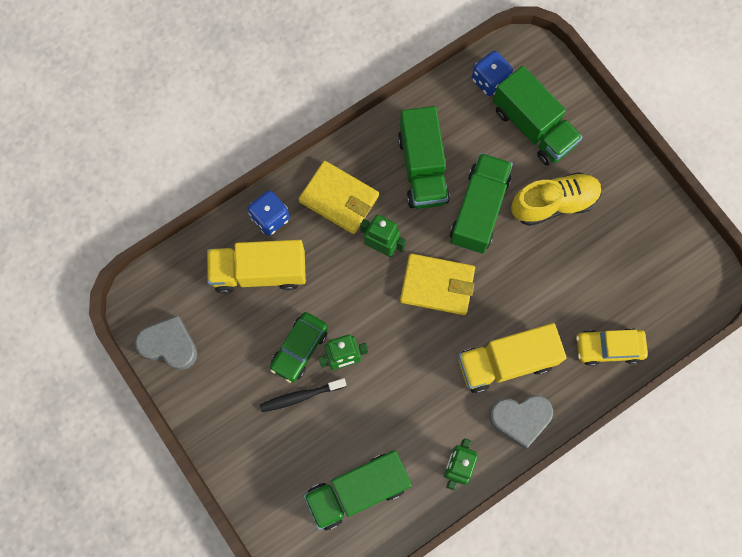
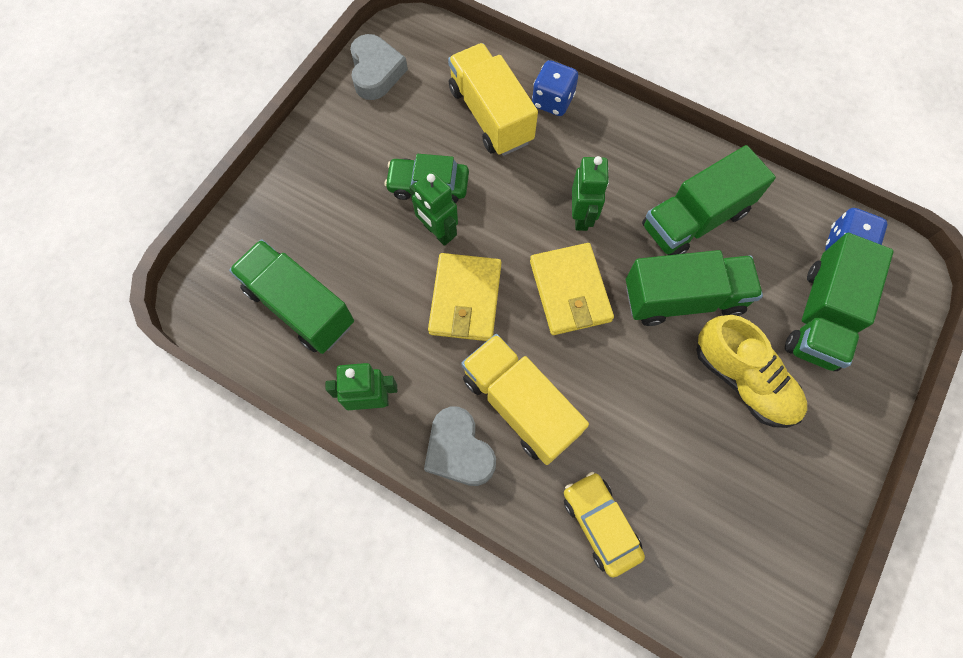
camera: 65 degrees right, 5 degrees down
(300, 396) = (378, 208): black toothbrush -> none
(339, 199) = (610, 153): yellow wallet -> yellow wallet (465, 299)

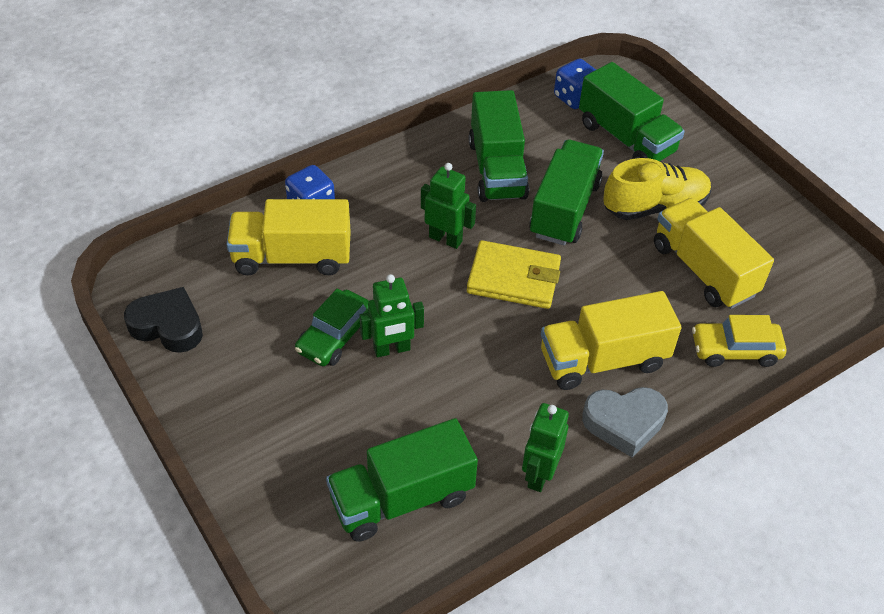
camera: 65 degrees left, 20 degrees down
(376, 72) = (168, 326): grey heart -> black heart
(465, 299) = (476, 357): yellow wallet -> none
(687, 458) = (703, 270): none -> yellow truck

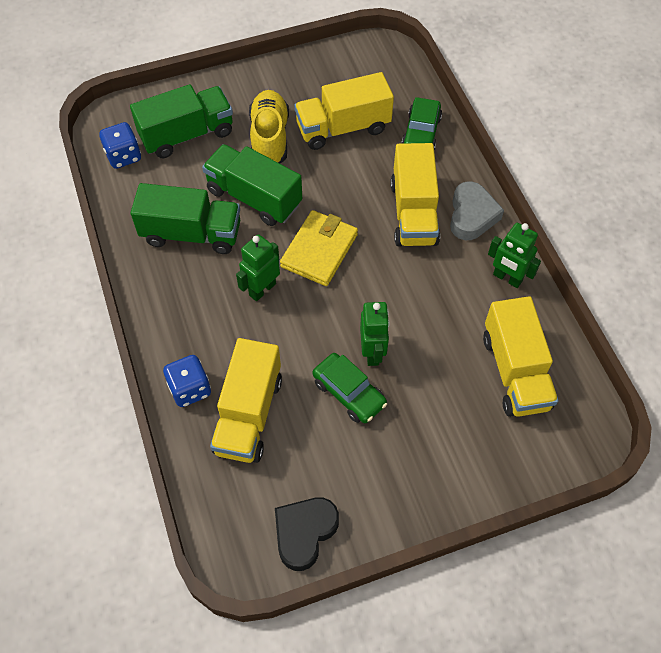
camera: 75 degrees left, 10 degrees up
(402, 498) = (515, 371): green truck -> yellow truck
(735, 350) = (421, 133): yellow car -> green car

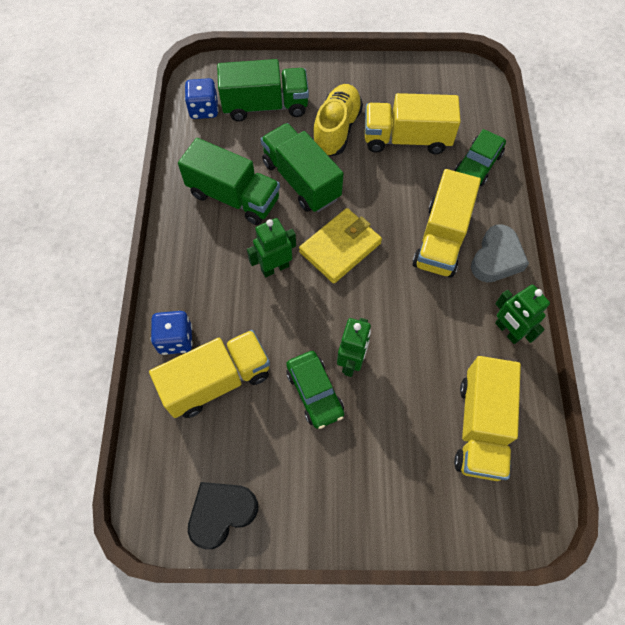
camera: 20 degrees right, 5 degrees up
(248, 414) = (217, 381): yellow truck -> yellow truck turned 150 degrees counterclockwise

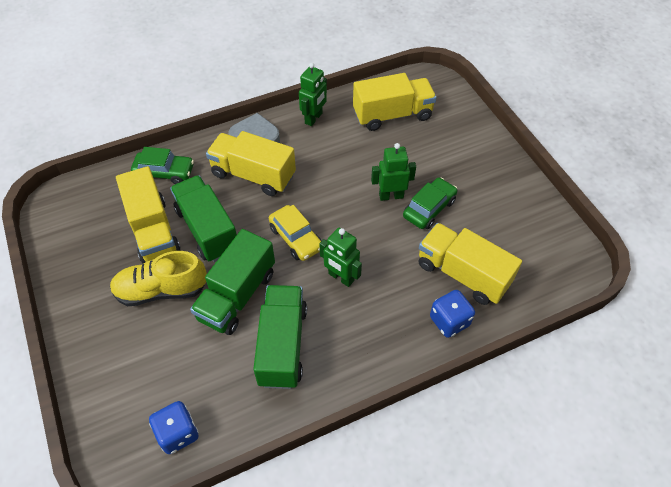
camera: 115 degrees left, 10 degrees down
(222, 513) = (547, 228): black heart -> none
(265, 106) = (151, 370): green truck -> green truck (207, 230)
(340, 247) = (296, 238): yellow wallet -> yellow car
(441, 239) = (253, 175): yellow truck -> yellow truck turned 150 degrees counterclockwise

